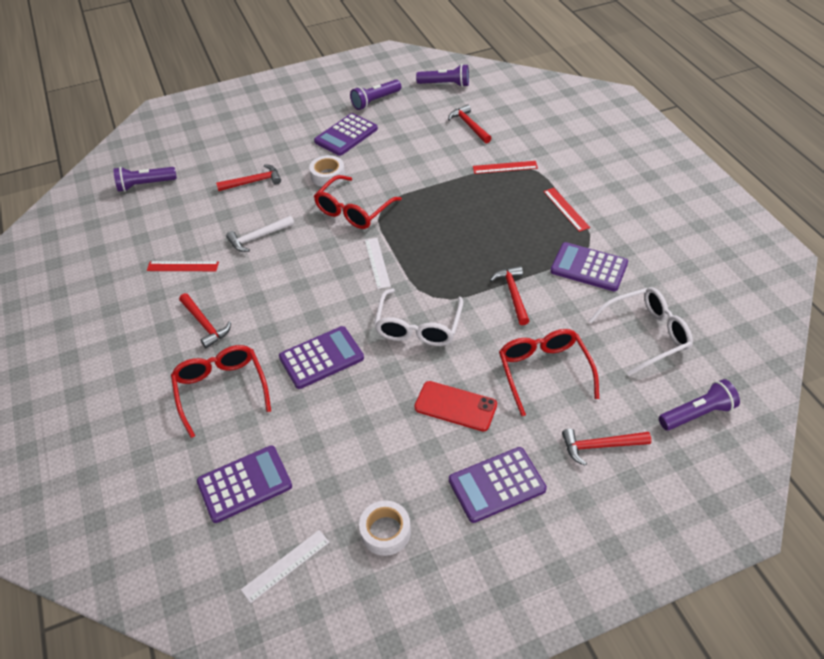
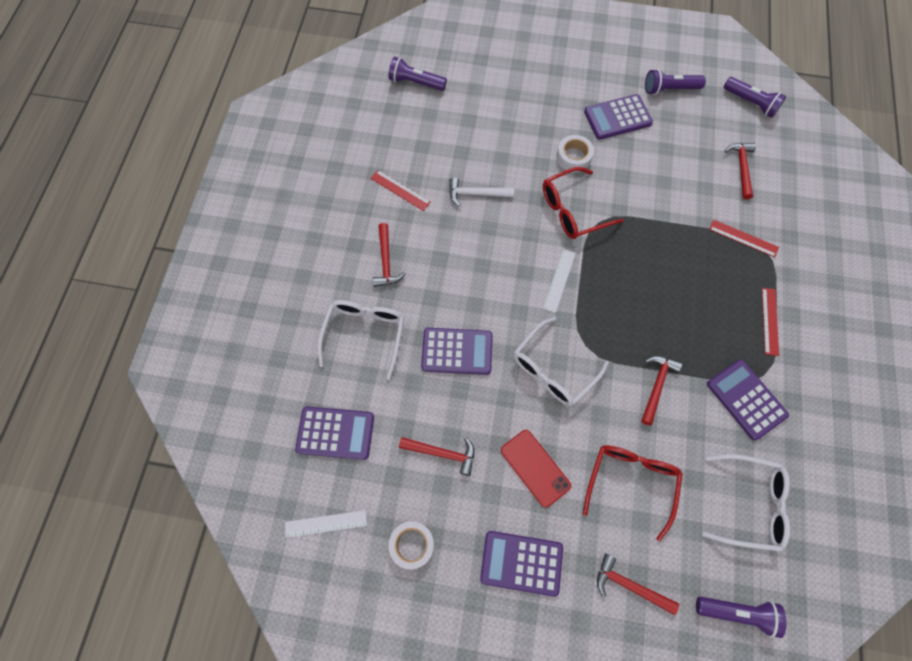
camera: 30 degrees right, 20 degrees up
(221, 389) = (365, 334): red glasses -> white glasses
(253, 182) = (505, 128): red hammer -> red hammer (442, 453)

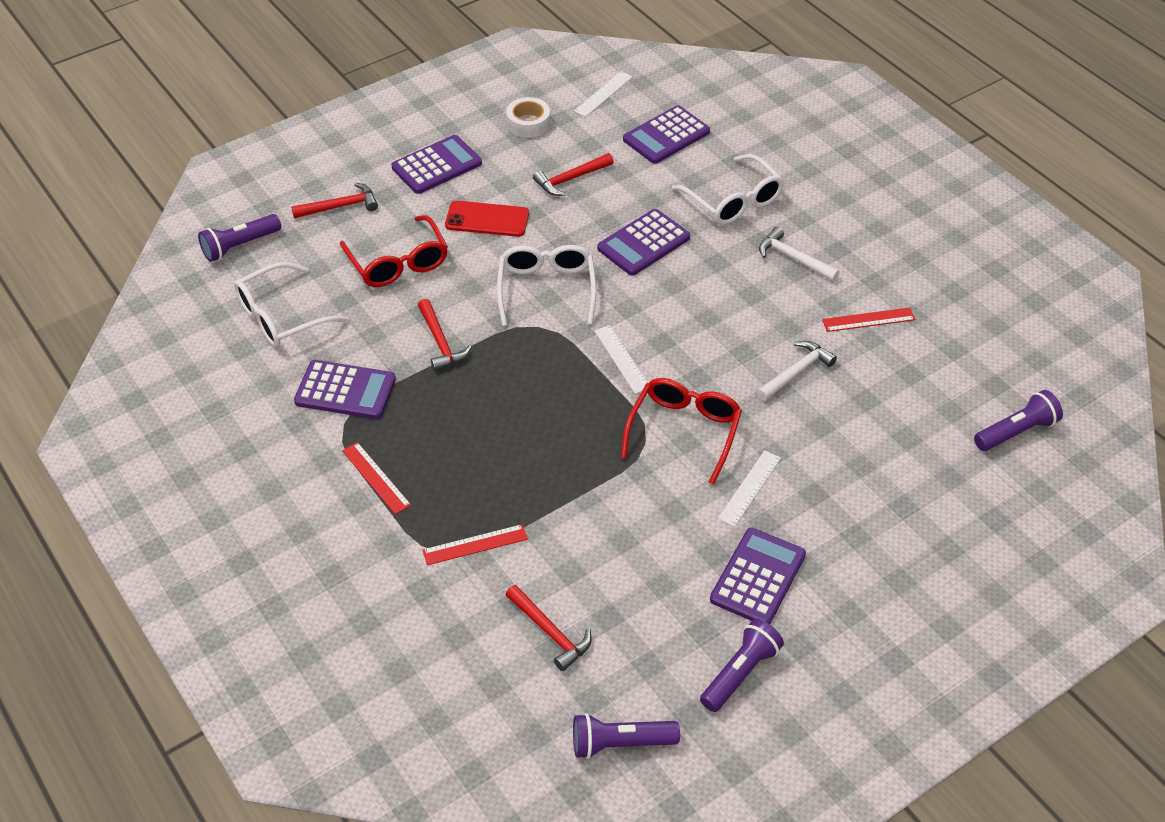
camera: 135 degrees right, 20 degrees down
(386, 261) = (793, 258): red hammer -> white hammer
(573, 157) = (749, 488): white tape -> white ruler

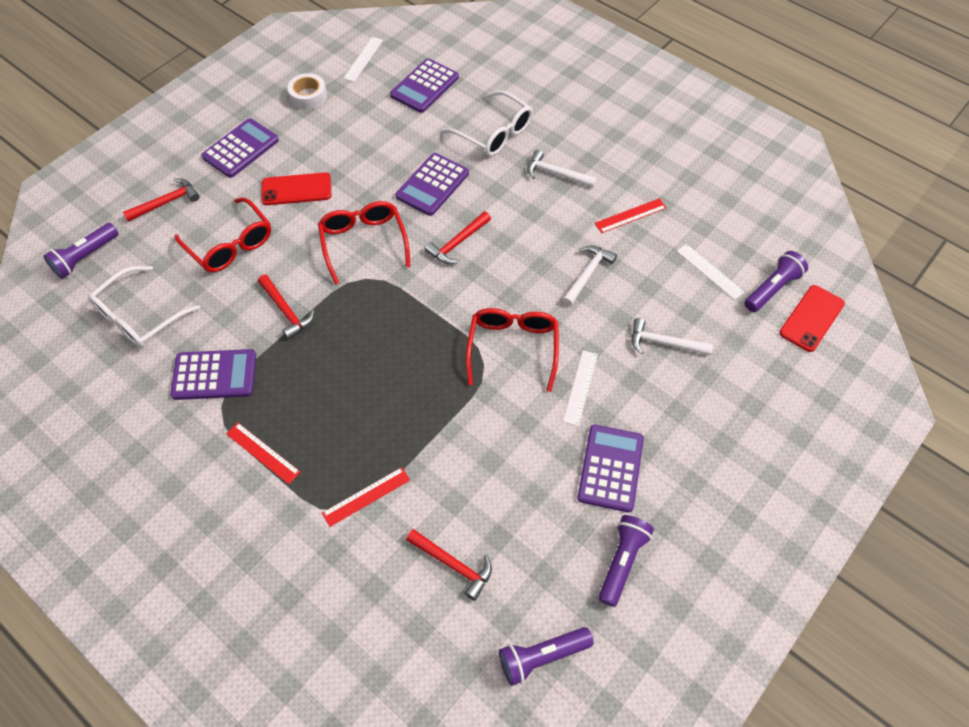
camera: 15 degrees left, 10 degrees up
(546, 289) = (363, 242): white glasses -> red glasses
(571, 179) = (357, 139): red hammer -> red hammer (458, 243)
(622, 359) = (443, 293): white ruler -> white ruler (709, 271)
(863, 463) = (664, 343): none -> white hammer
(1054, 473) = (811, 318): none -> red phone

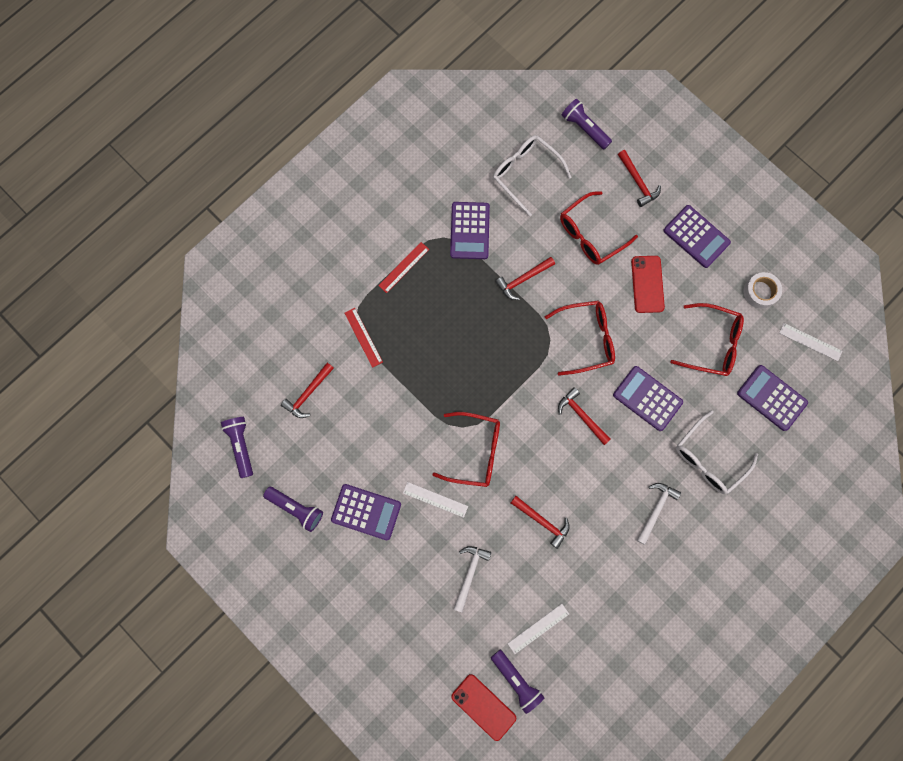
camera: 95 degrees right, 20 degrees up
(367, 133) = (712, 343): none -> red glasses
(587, 274) = (542, 521): white hammer -> red hammer
(630, 216) = (603, 569): red ruler -> none

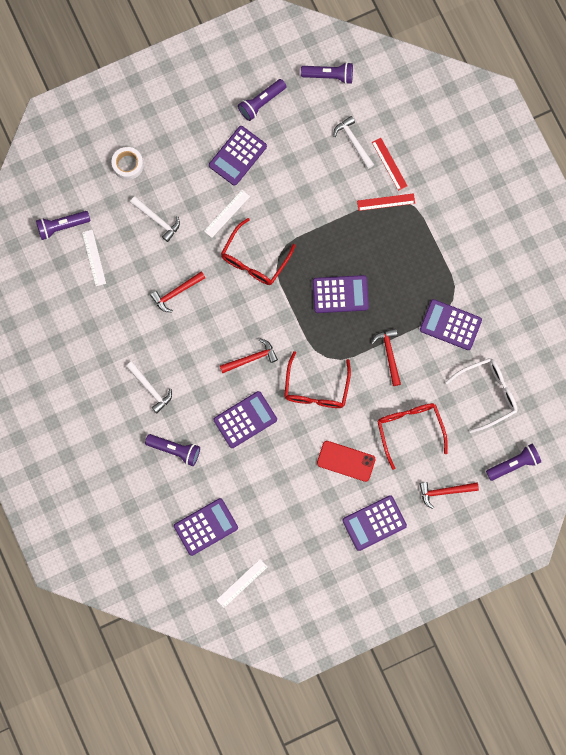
camera: 110 degrees right, 0 degrees up
(308, 393) = (353, 142): red hammer -> white hammer
(404, 267) = (436, 256): red ruler -> red ruler (389, 164)
(479, 349) = (340, 294): none -> purple calculator
(483, 707) = (52, 194): red phone -> none
(708, 458) = (175, 450): white glasses -> purple flashlight
(712, 343) = (272, 496): red glasses -> none
(760, 292) = (303, 558): white tape -> white tape (128, 165)

